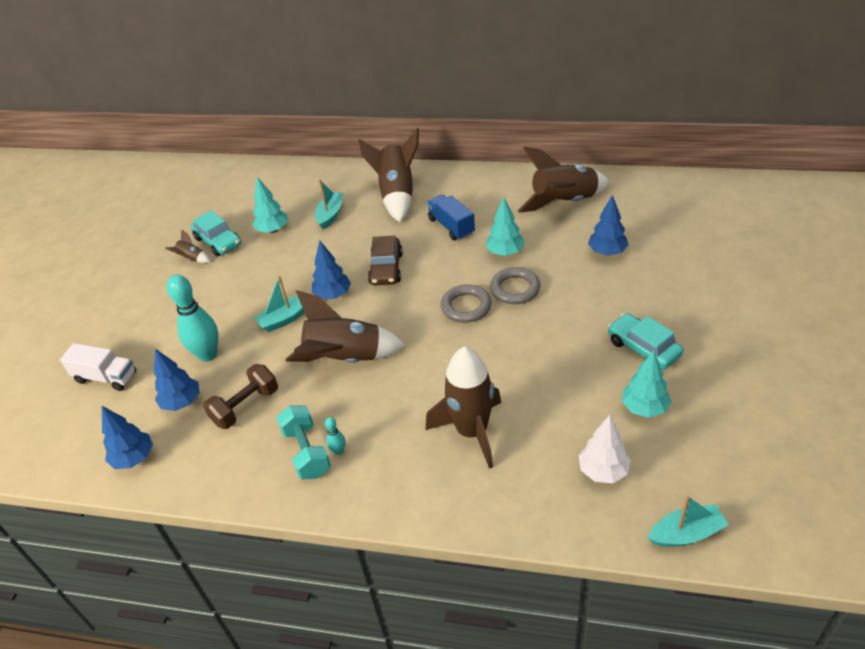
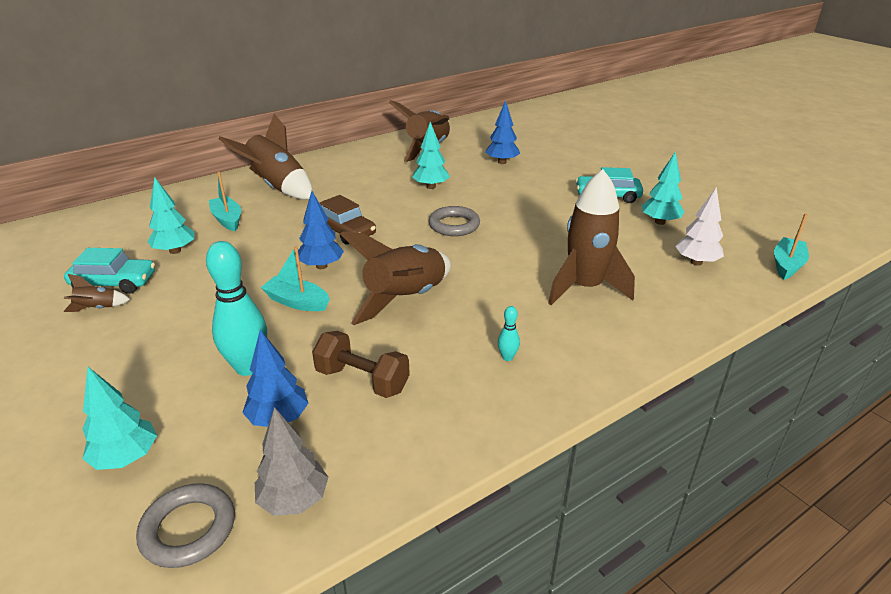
camera: 50 degrees left, 10 degrees down
(106, 377) = (126, 458): white truck -> turquoise tree
(134, 458) = (294, 500): blue tree -> grey tree
(246, 406) = (362, 380): brown dumbbell -> brown dumbbell turned 60 degrees counterclockwise
(284, 319) = (297, 302): turquoise boat -> turquoise boat turned 105 degrees clockwise
(307, 452) = (481, 375): turquoise dumbbell -> none
(451, 226) = (361, 188): blue truck -> none
(515, 289) = (473, 202): grey ring -> grey ring (188, 529)

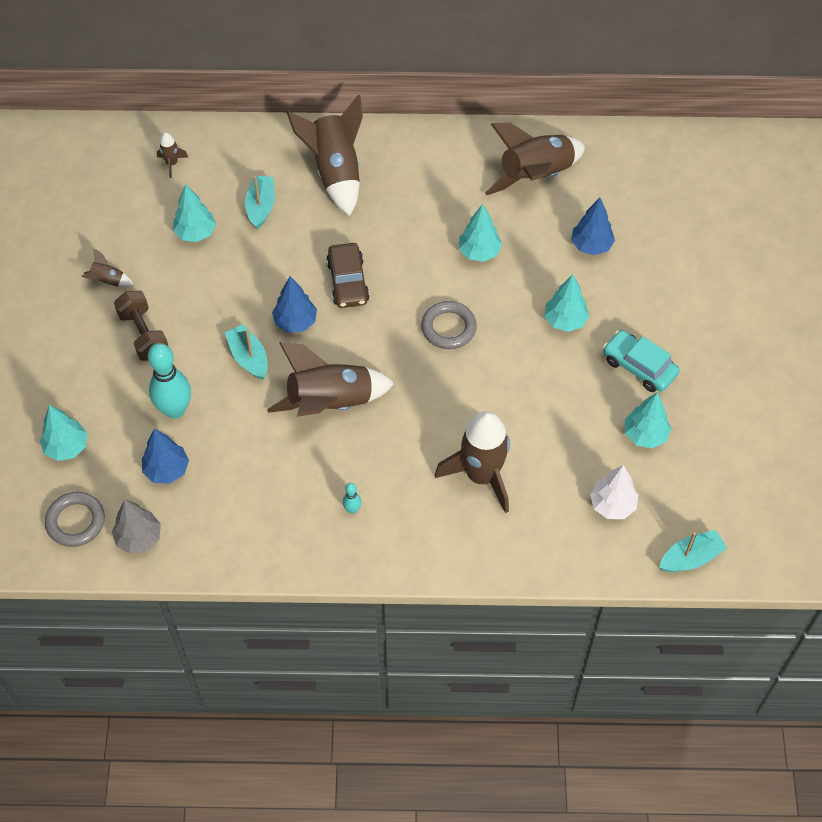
camera: 35 degrees right, 25 degrees up
(114, 283) = (132, 253): turquoise car -> none
(120, 223) = (172, 163): none -> brown rocket
(362, 380) = (239, 469): brown dumbbell -> brown dumbbell (144, 335)
(531, 194) = (565, 320): none -> turquoise tree

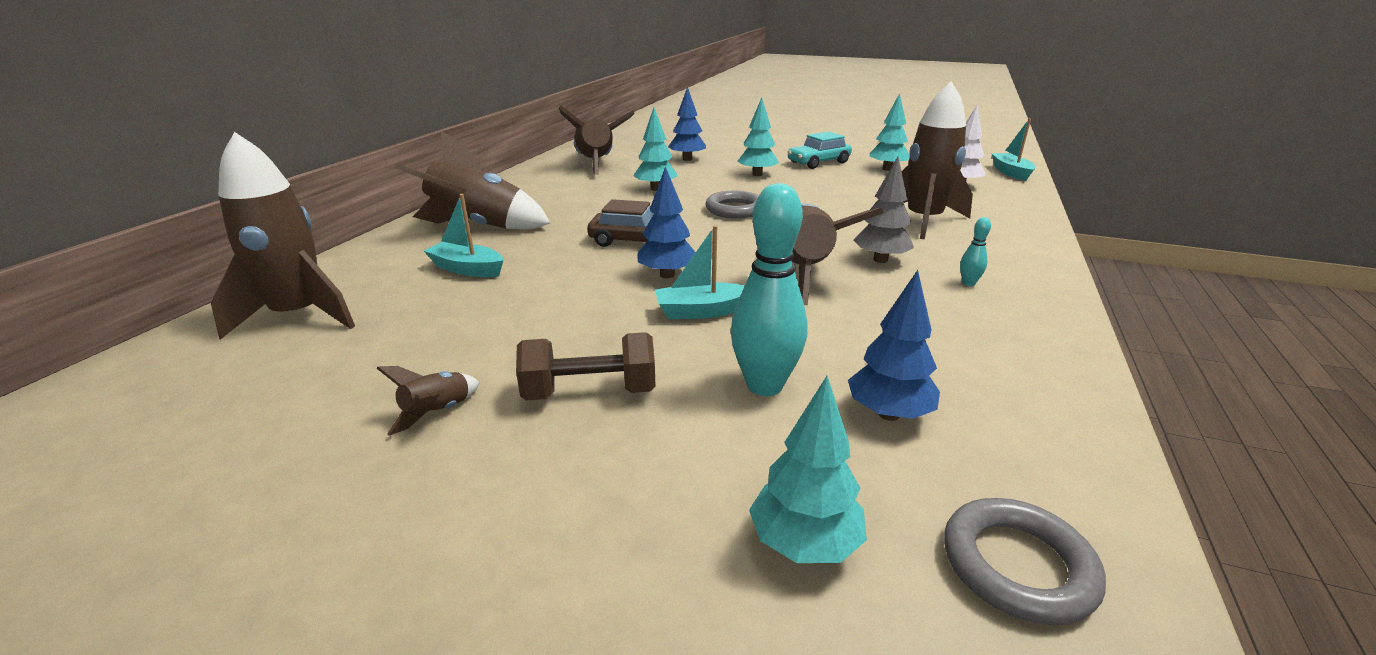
camera: 70 degrees left, 30 degrees down
(139, 538) = (1047, 473): grey tree -> grey tree (880, 260)
(172, 163) = (299, 316): brown rocket -> brown rocket, size x2.33
(195, 233) = (448, 317): turquoise tree -> none

